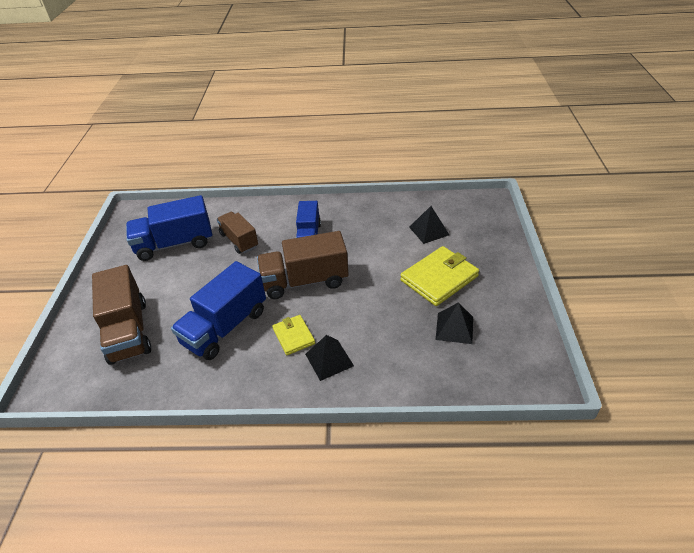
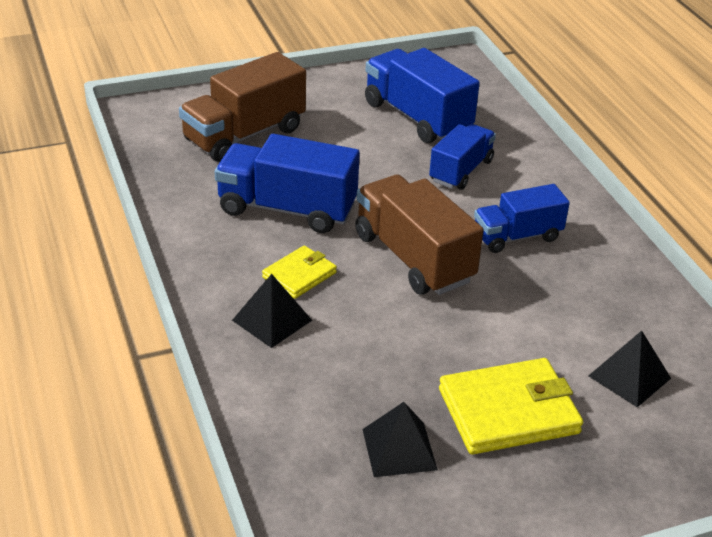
camera: 65 degrees right, 5 degrees down
(239, 240) = (461, 171): brown truck -> blue truck
(439, 278) = (508, 411): yellow wallet -> yellow wallet turned 45 degrees counterclockwise

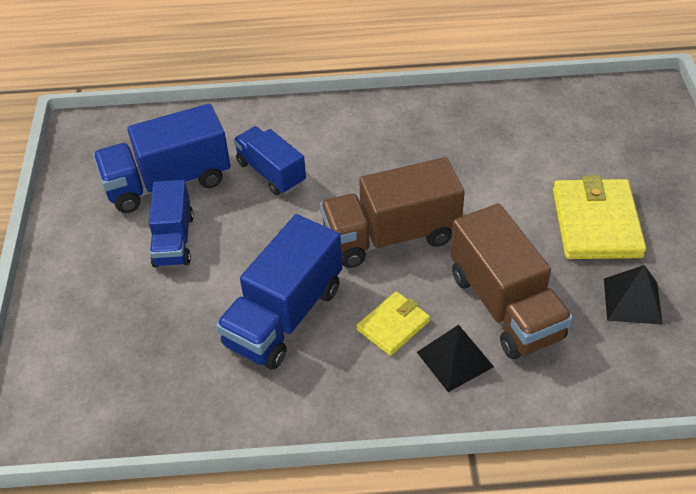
camera: 70 degrees left, 10 degrees up
(244, 135) = (133, 330): brown truck -> brown truck (505, 306)
(299, 275) = (393, 325): yellow wallet -> yellow wallet turned 75 degrees clockwise
(517, 236) = (380, 161): blue truck -> blue truck (173, 240)
(629, 377) = (567, 145): black pyramid -> none

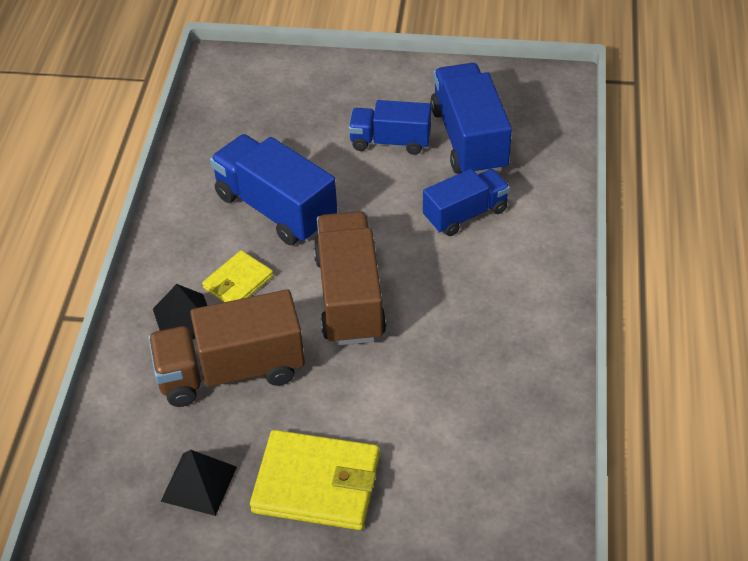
camera: 100 degrees right, 0 degrees up
(393, 325) = (238, 282): yellow wallet -> yellow wallet turned 75 degrees clockwise

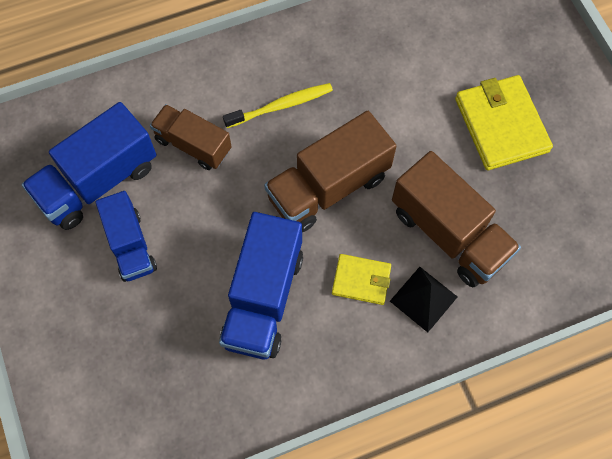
camera: 120 degrees left, 20 degrees up
(198, 484) = (551, 198): black pyramid -> none
(465, 214) = (193, 145): blue truck -> brown truck
(467, 296) = (281, 106): none -> yellow toothbrush

